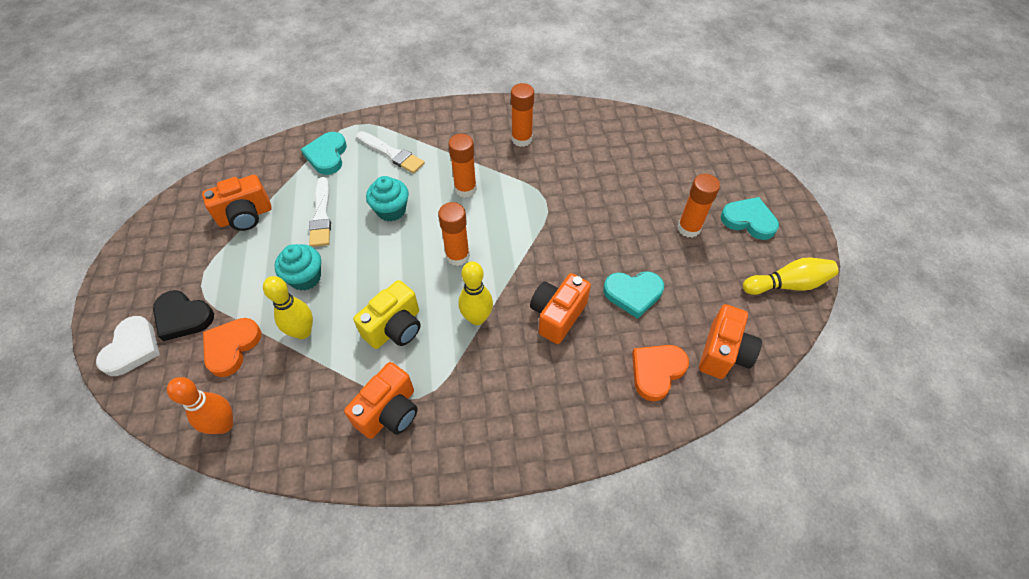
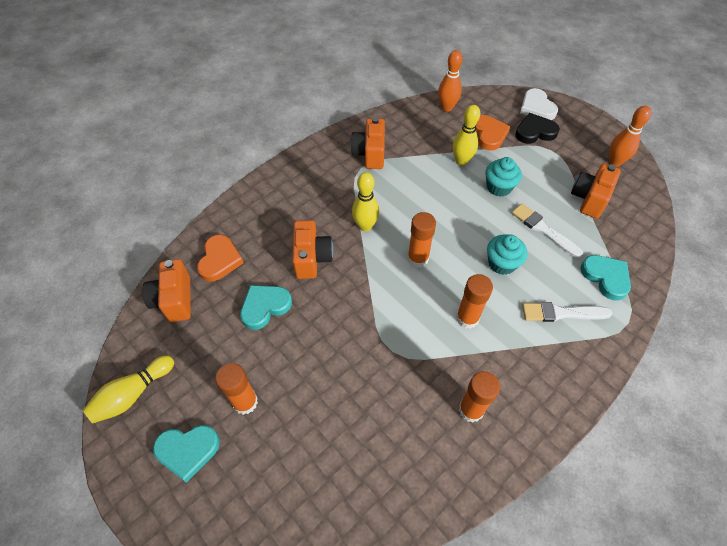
camera: 145 degrees right, 0 degrees up
(168, 234) = (615, 162): none -> orange bowling pin
(395, 328) = (411, 192): yellow camera -> none

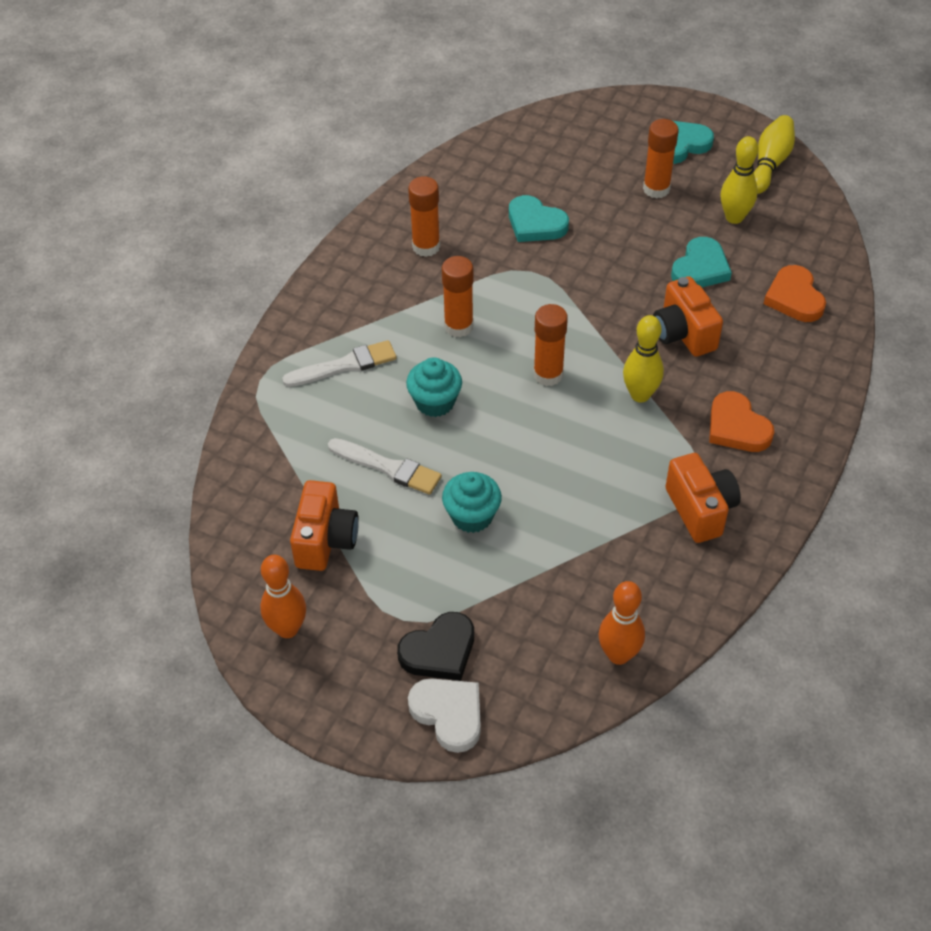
camera: 160 degrees right, 5 degrees down
(174, 300) = (807, 245): orange camera -> none
(461, 161) = (547, 545): yellow bowling pin -> yellow bowling pin (734, 217)
(489, 134) = (520, 616): orange heart -> orange heart (737, 427)
(606, 277) = (291, 426): turquoise heart -> turquoise heart (535, 224)

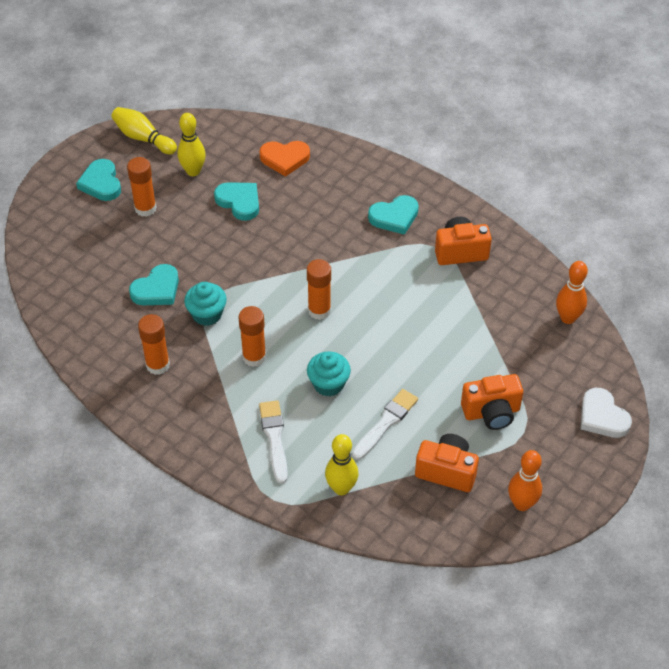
camera: 80 degrees left, 0 degrees up
(439, 651) = (552, 414): black heart -> none
(448, 714) = (602, 417): white heart -> white heart turned 90 degrees counterclockwise
(472, 516) = (441, 378): turquoise cupcake -> turquoise cupcake (207, 314)
(640, 395) = (352, 262): yellow bowling pin -> yellow bowling pin (341, 488)
(683, 334) = (301, 226): orange camera -> orange camera (491, 412)
(737, 427) = (394, 217): orange heart -> turquoise heart

